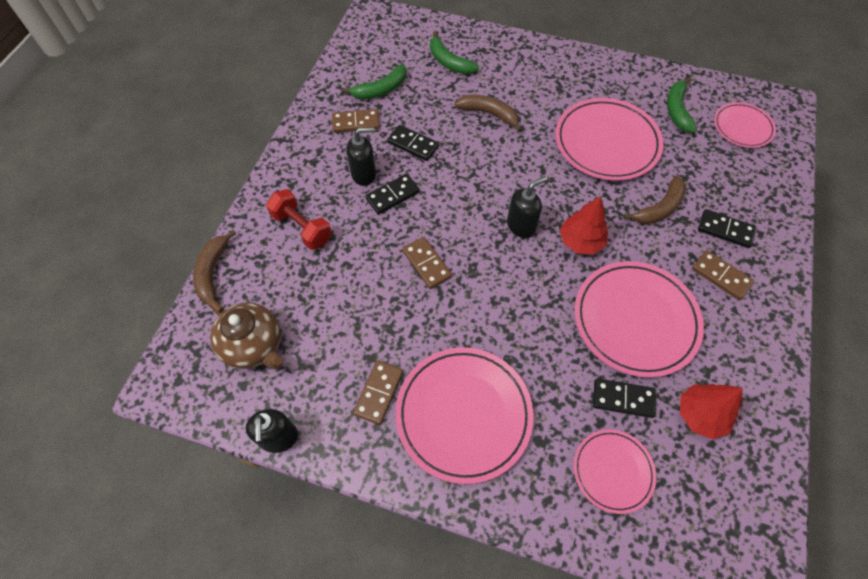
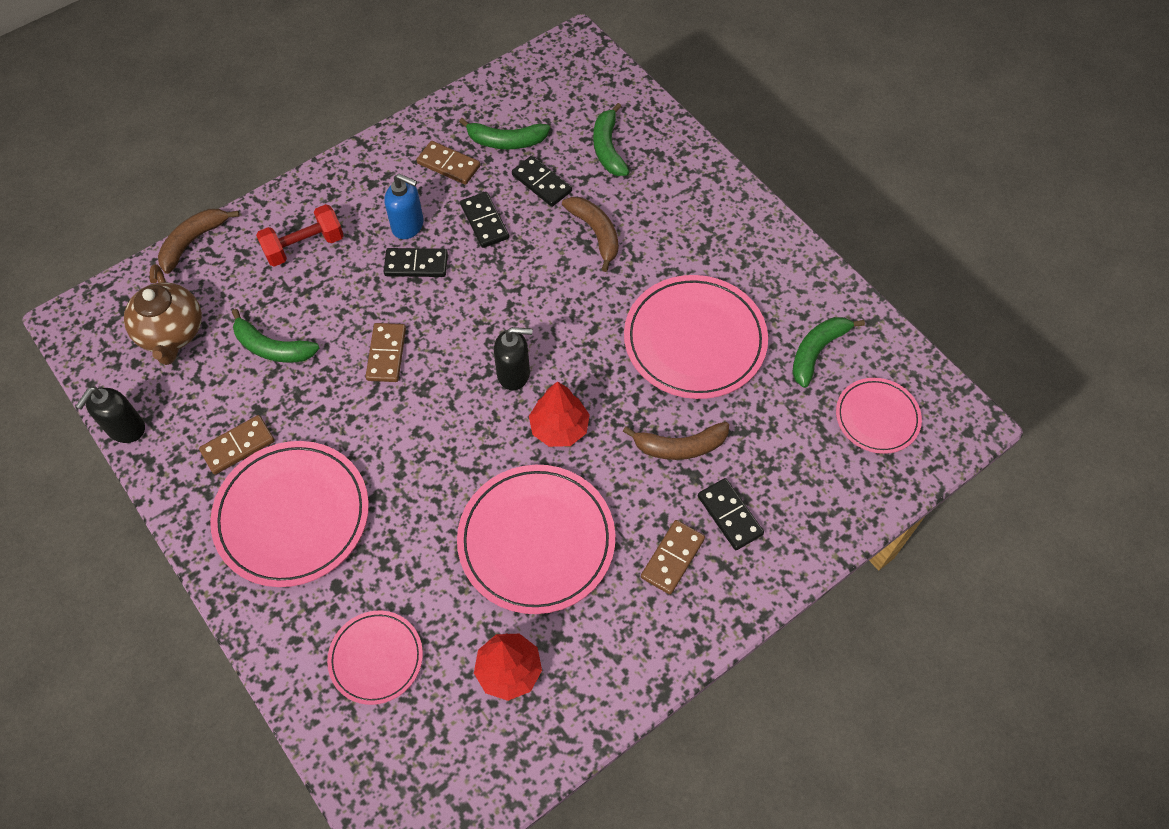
camera: 35 degrees right, 0 degrees up
(302, 228) = (304, 246): red dumbbell -> red dumbbell turned 75 degrees clockwise
(341, 309) = (272, 347): none -> green banana
(364, 174) = (408, 226): black soap dispenser -> blue soap dispenser
(623, 399) = (449, 604): black domino -> black domino (542, 183)
(721, 276) = (672, 558): brown domino -> brown domino turned 45 degrees clockwise

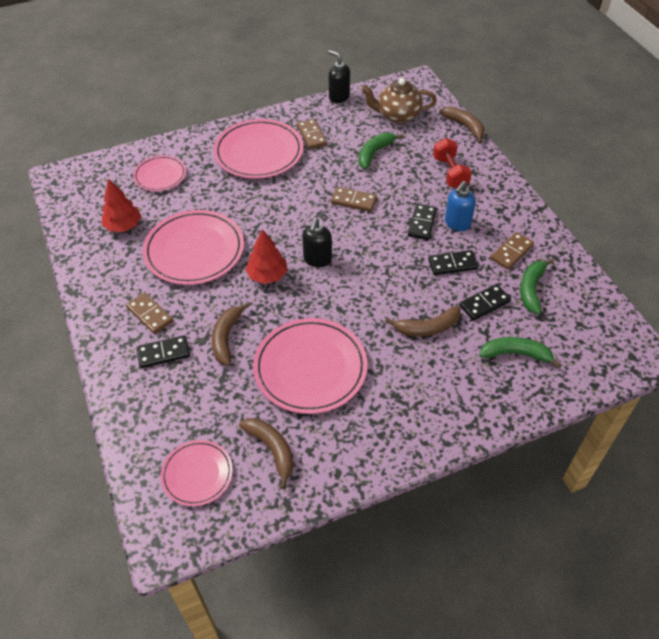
camera: 105 degrees right, 10 degrees down
(817, 351) = (272, 450): green banana -> brown banana

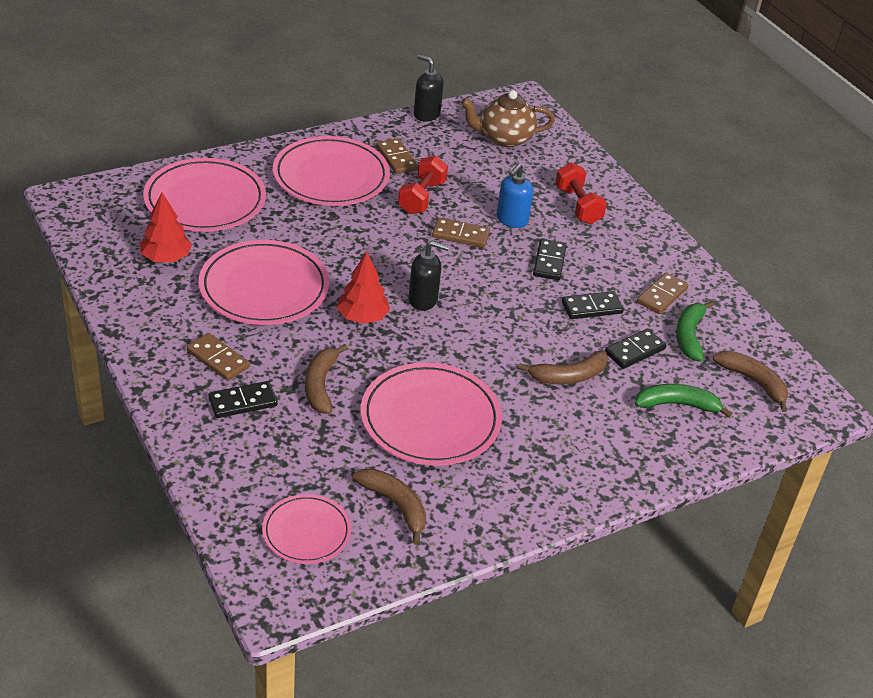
camera: 10 degrees left, 10 degrees down
(160, 175) = (205, 200): pink plate -> pink plate, size x1.75
(317, 259) = (423, 300): black soap dispenser -> black soap dispenser turned 90 degrees counterclockwise
(327, 169) = (421, 197): none -> red dumbbell
(374, 153) = (480, 181): green banana -> none
(457, 223) = (592, 263): blue soap dispenser -> blue soap dispenser (511, 220)
(465, 126) = (590, 153): brown banana -> brown banana (753, 382)

